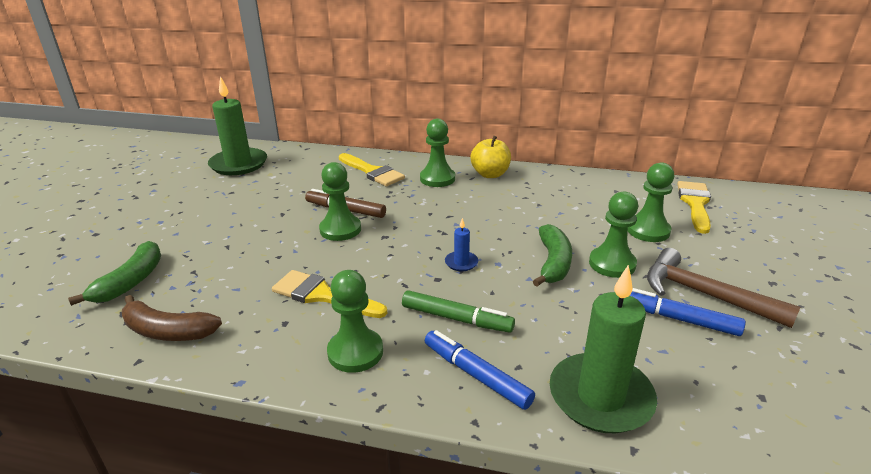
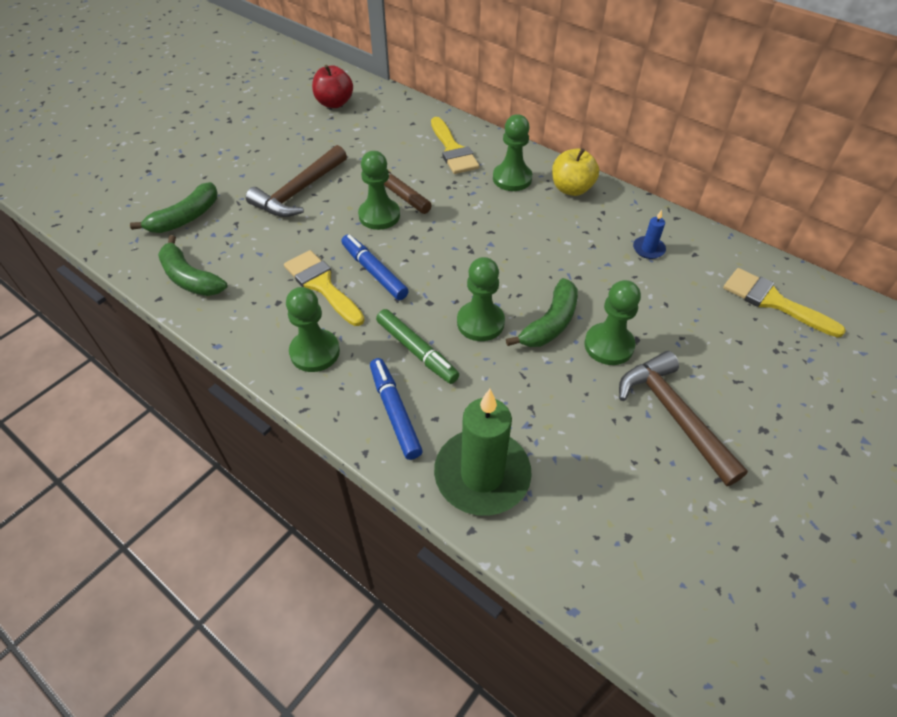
camera: 25 degrees right, 20 degrees up
(167, 331) = (190, 278): brown banana -> green banana
(238, 164) = (334, 103): green candle -> red apple
(247, 231) = (299, 192): none -> brown hammer
(461, 263) = (463, 292): blue candle -> blue candle (648, 249)
(648, 230) = (684, 318): green pawn -> green pawn (480, 322)
(678, 318) = (621, 430): blue marker -> blue marker (374, 272)
(695, 203) = (773, 301): yellow brush -> yellow brush turned 90 degrees counterclockwise

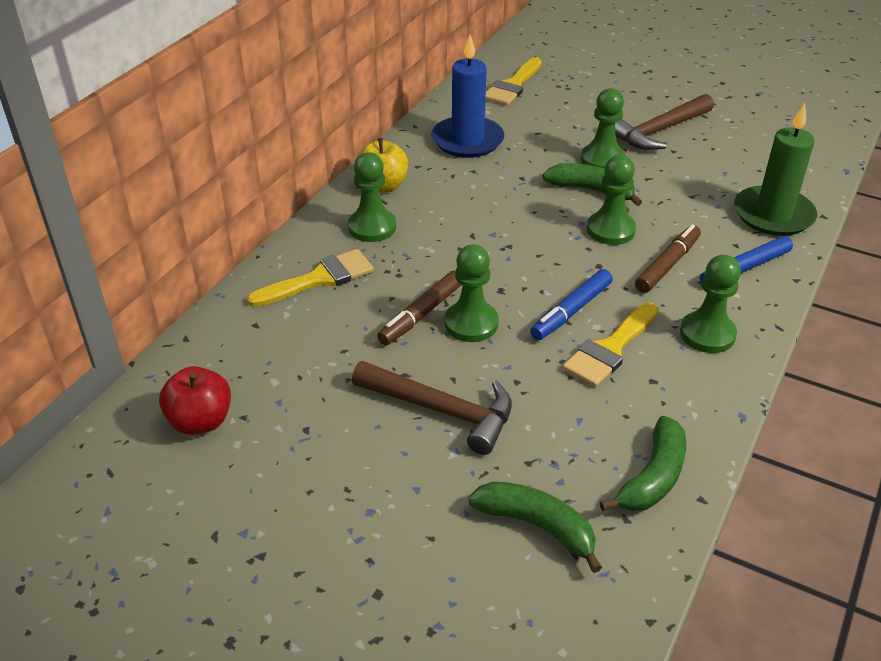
camera: 100 degrees left, 10 degrees down
(416, 351) = (667, 265): green marker -> brown marker
(648, 249) = (467, 140): blue candle -> blue candle, size x2.29

